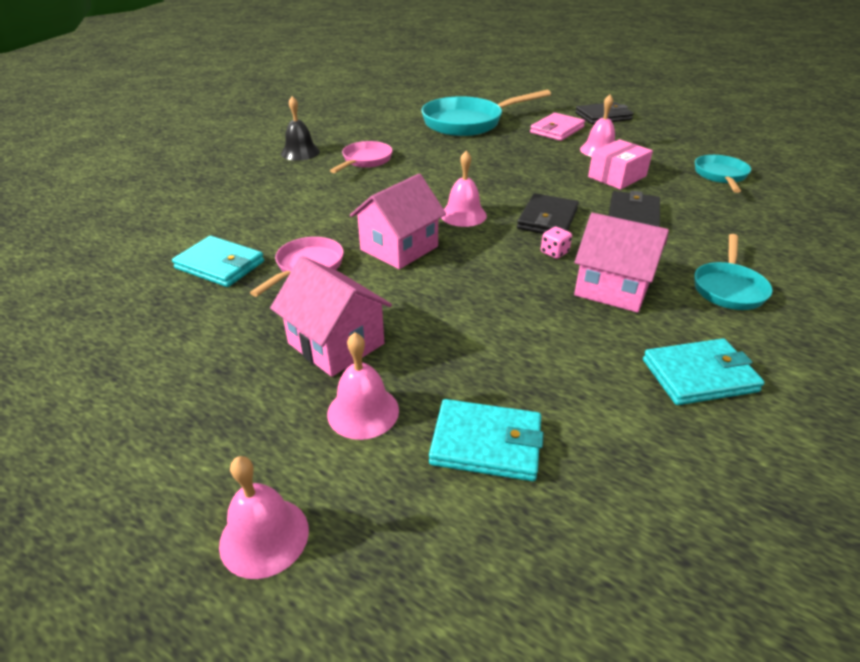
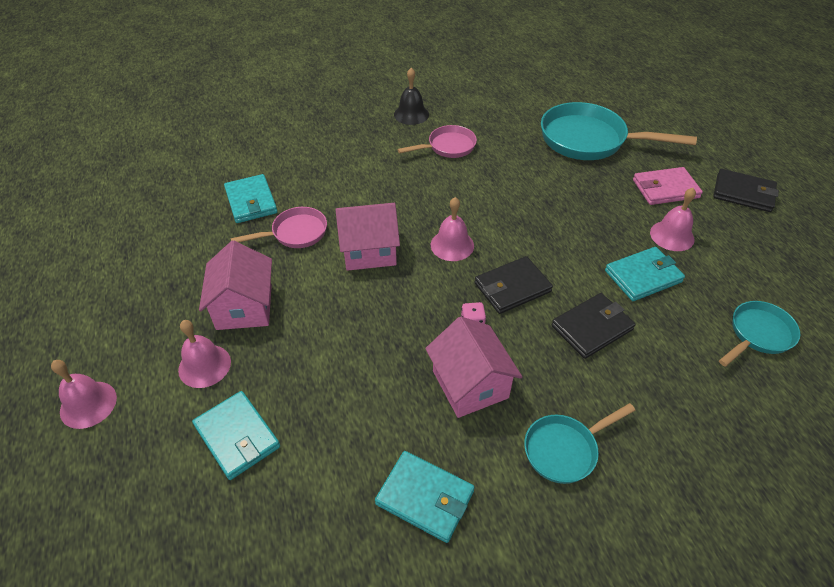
camera: 40 degrees right, 10 degrees up
(617, 176) = (643, 276): pink box -> turquoise wallet

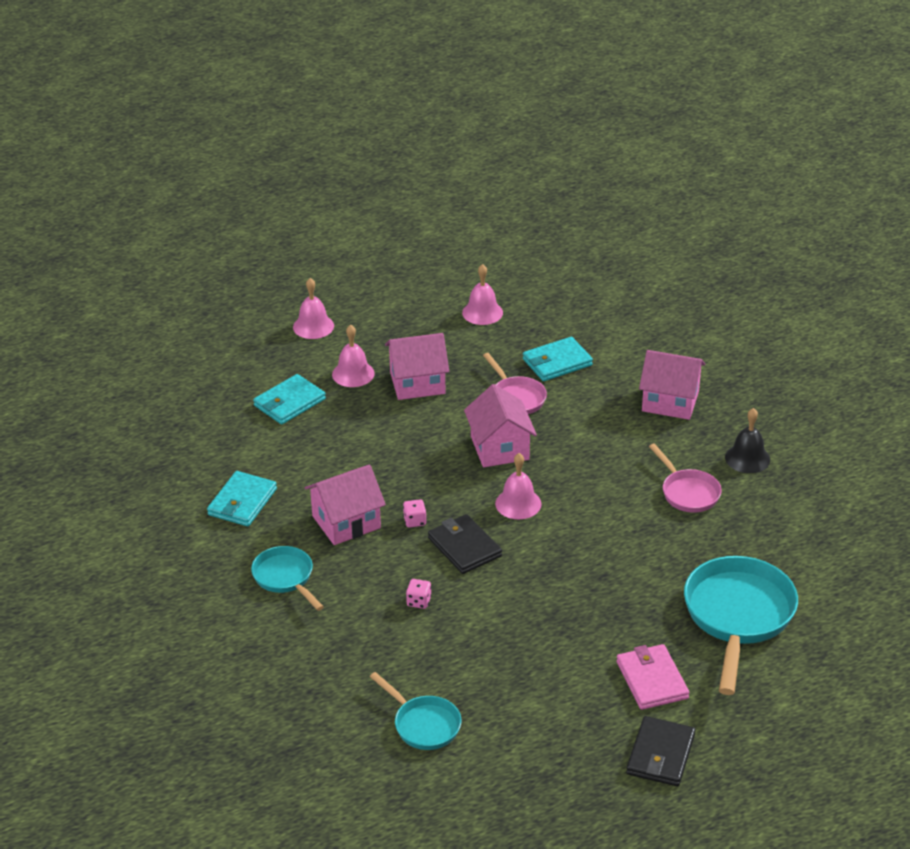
camera: 85 degrees right, 10 degrees down
(331, 143) = (670, 401): none -> pink house
(592, 327) = (419, 601): black wallet -> pink dice
(643, 276) = (495, 645): turquoise wallet -> none
(672, 235) = (565, 676): pink bell -> pink bell (482, 312)

